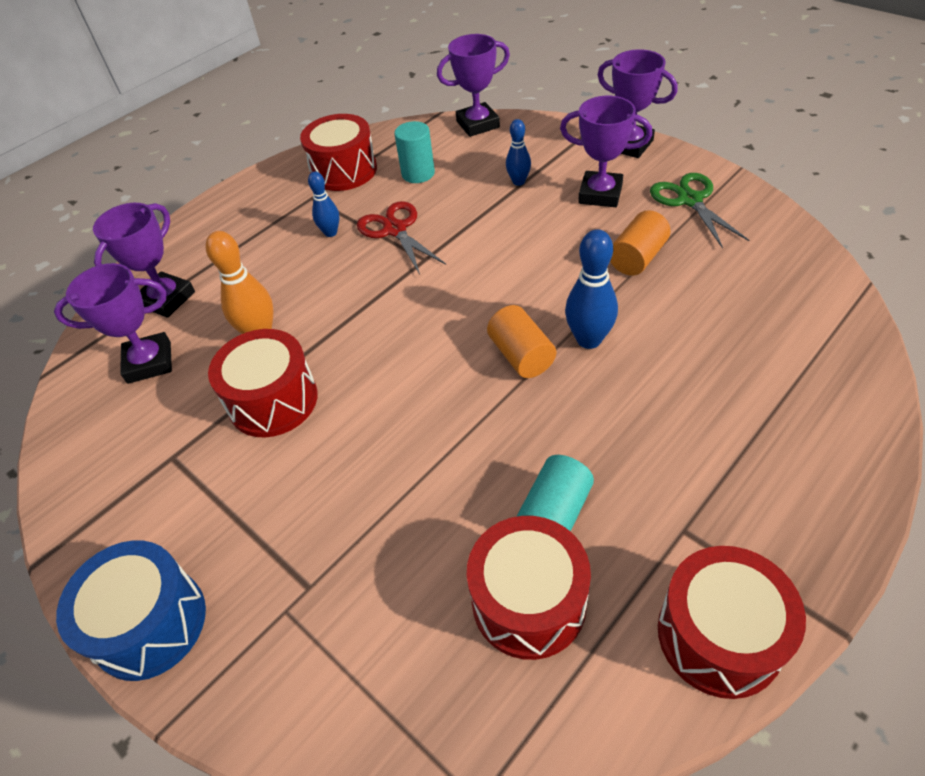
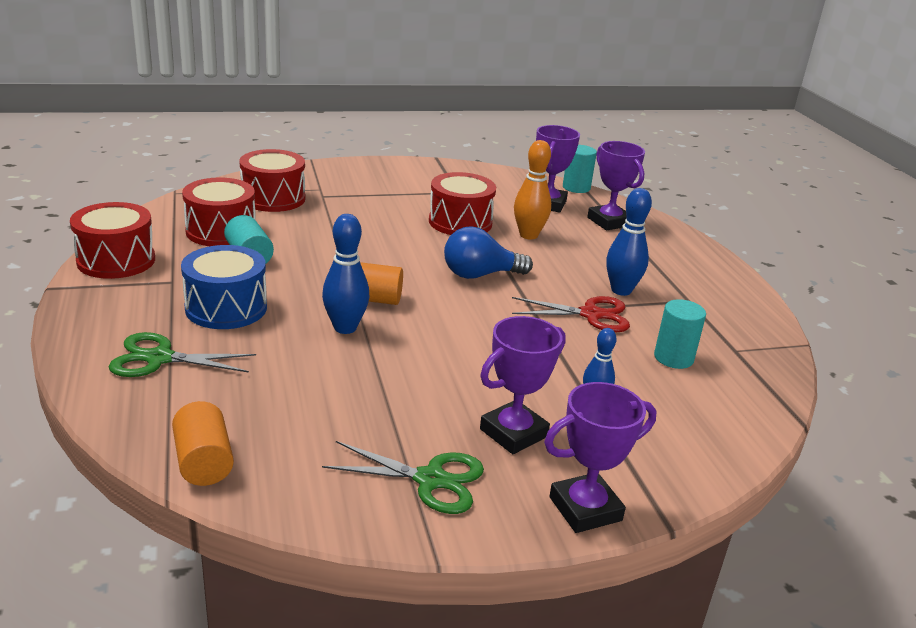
camera: 115 degrees right, 20 degrees down
(71, 365) = (576, 188): none -> turquoise cylinder
(150, 623) = (363, 167): blue drum -> blue drum (226, 308)
(330, 233) = (621, 290): blue bowling pin -> blue bowling pin, size x1.60
(344, 170) = (721, 327): red drum -> red drum (273, 198)
(391, 319) = (480, 275): none -> blue light bulb
(478, 124) = (746, 432): purple trophy -> none
(637, 258) = (395, 397): orange cylinder -> orange cylinder (204, 462)
(787, 412) = (159, 358): none -> green scissors

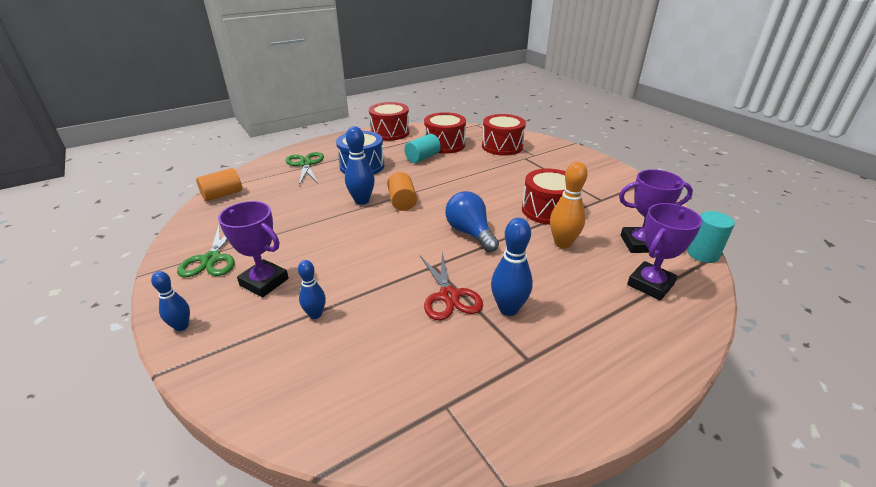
camera: 75 degrees right, 5 degrees up
(585, 509) = (181, 326): purple trophy -> blue bowling pin
(673, 358) = (404, 356): turquoise cylinder -> none

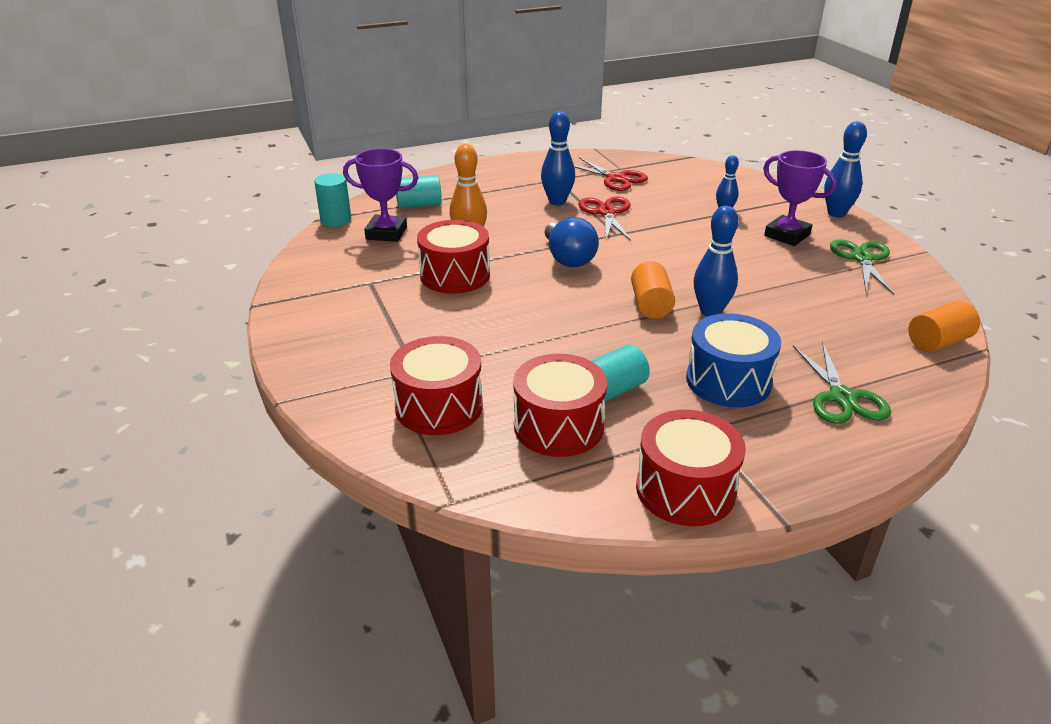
camera: 170 degrees left, 0 degrees up
(181, 326) = (836, 213): blue bowling pin -> blue bowling pin, size x1.60
(448, 372) = (615, 179): none -> red scissors
(650, 284) = (419, 205): purple trophy -> turquoise cylinder

